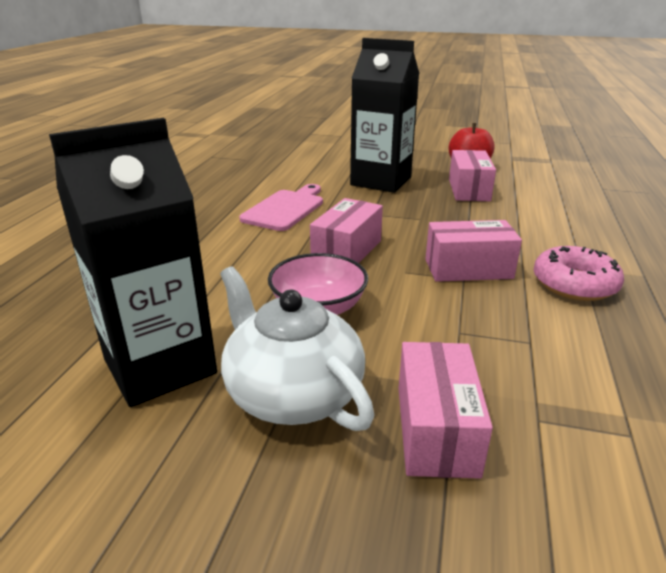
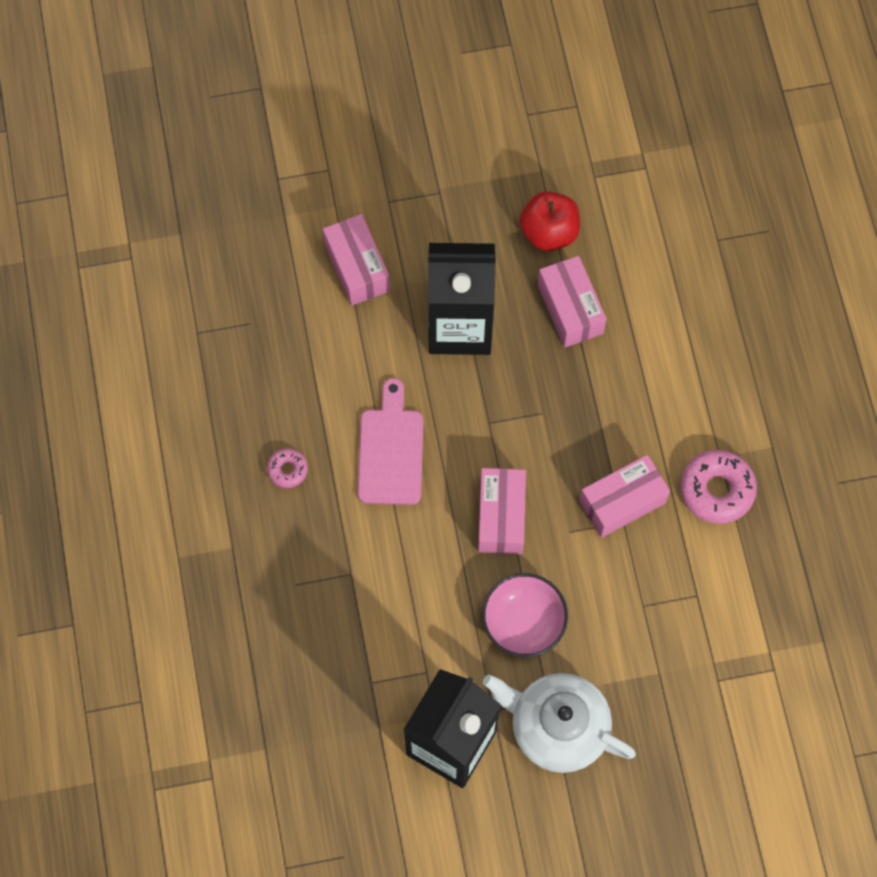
camera: 25 degrees left, 40 degrees up
(204, 201) = (287, 470): none -> pink donut
(436, 429) = (660, 718): pink box -> pink box (357, 268)

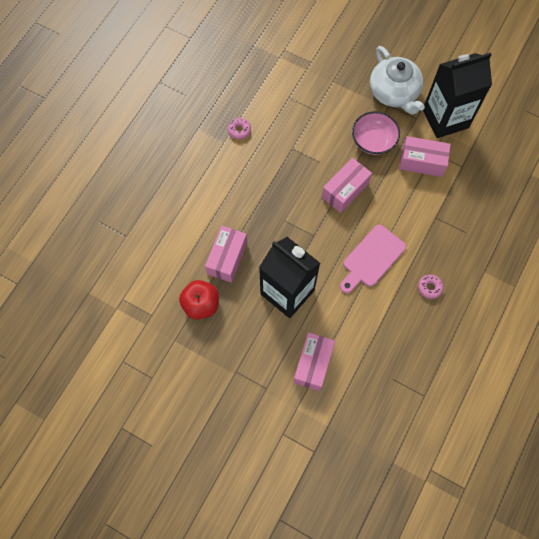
camera: 140 degrees left, 0 degrees up
(622, 502) = (285, 156): pink box -> pink box (422, 162)
(716, 490) = (239, 130): pink donut -> pink donut, size x0.54

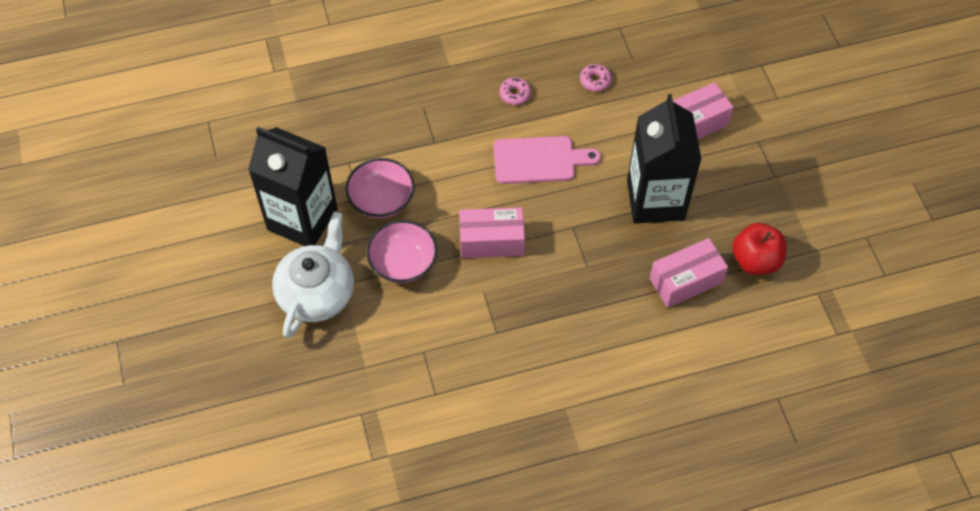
camera: 135 degrees left, 10 degrees down
(239, 130) = (533, 406): pink donut -> pink donut (595, 81)
(422, 162) = (381, 200): pink box -> pink bowl

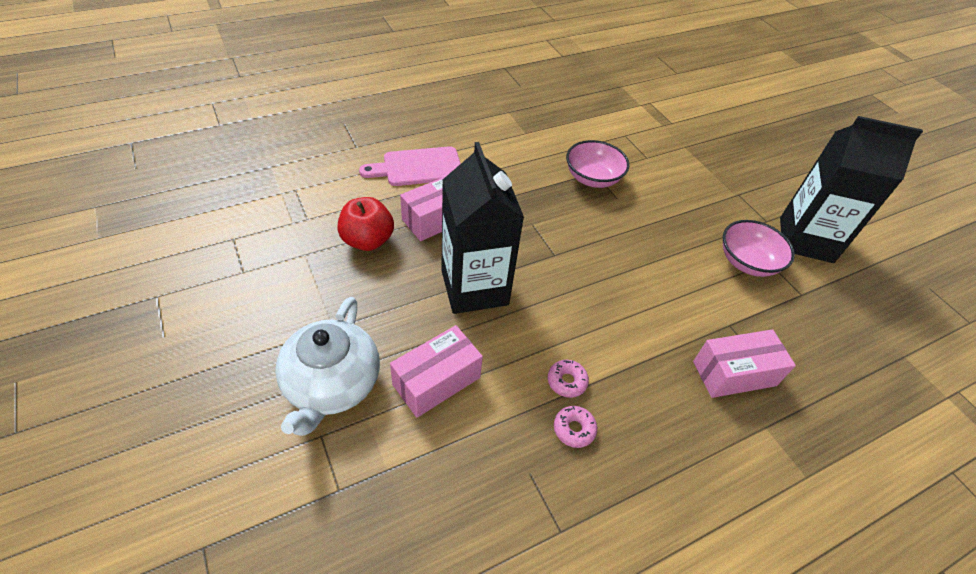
camera: 165 degrees right, 10 degrees down
(317, 293) = (753, 188): white teapot -> white teapot (332, 384)
(403, 263) = (696, 213): pink bowl -> pink bowl (592, 178)
(491, 241) = (627, 236): pink box -> pink box (734, 373)
(515, 94) = (668, 396): pink donut -> pink donut (567, 381)
(539, 160) = (609, 317): pink cutting board -> pink cutting board (418, 167)

